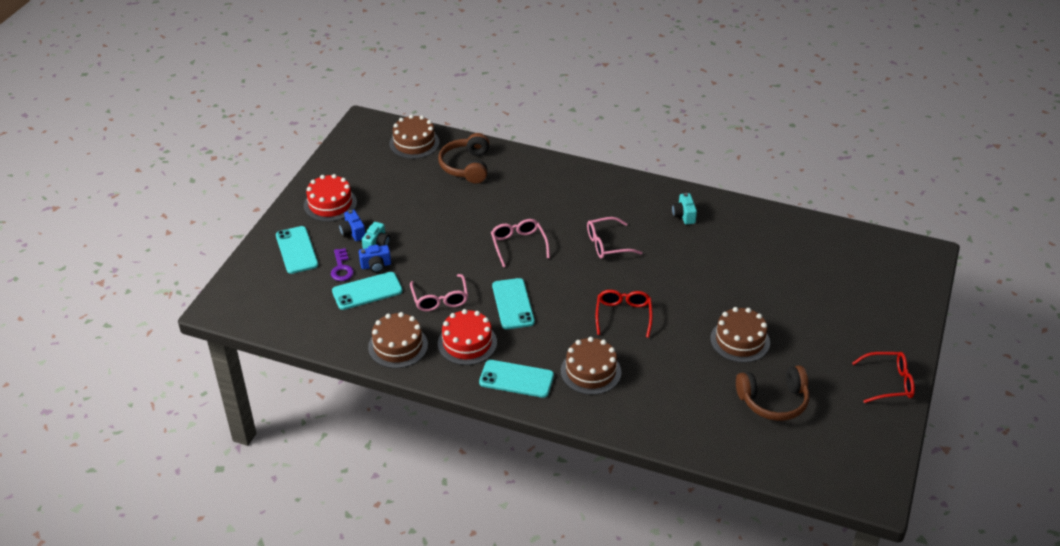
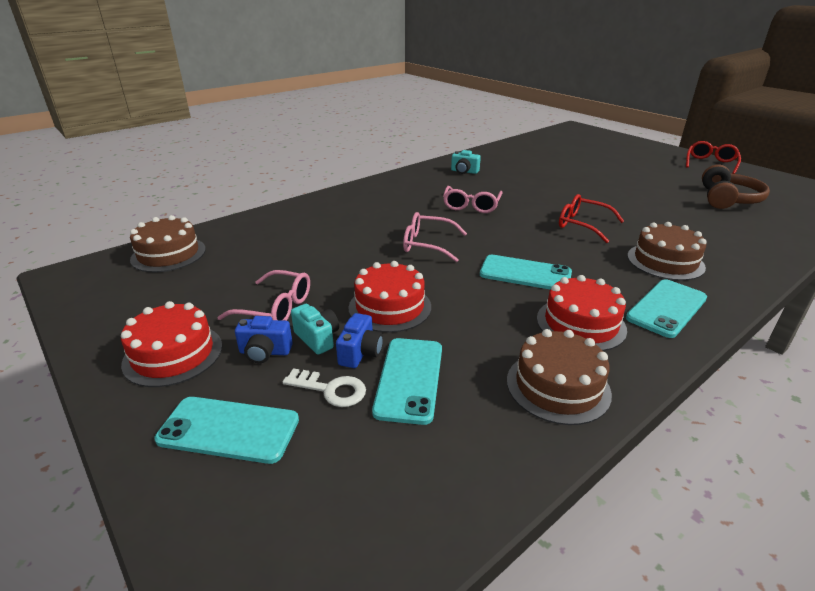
camera: 60 degrees left, 10 degrees down
(341, 268) = (331, 389): purple key -> white key
(426, 259) = (390, 307): none -> red cake
(440, 299) = (479, 319): pink glasses -> pink glasses (276, 308)
(466, 166) = (261, 236): brown headphones -> none
(740, 340) = (642, 192): brown cake -> none

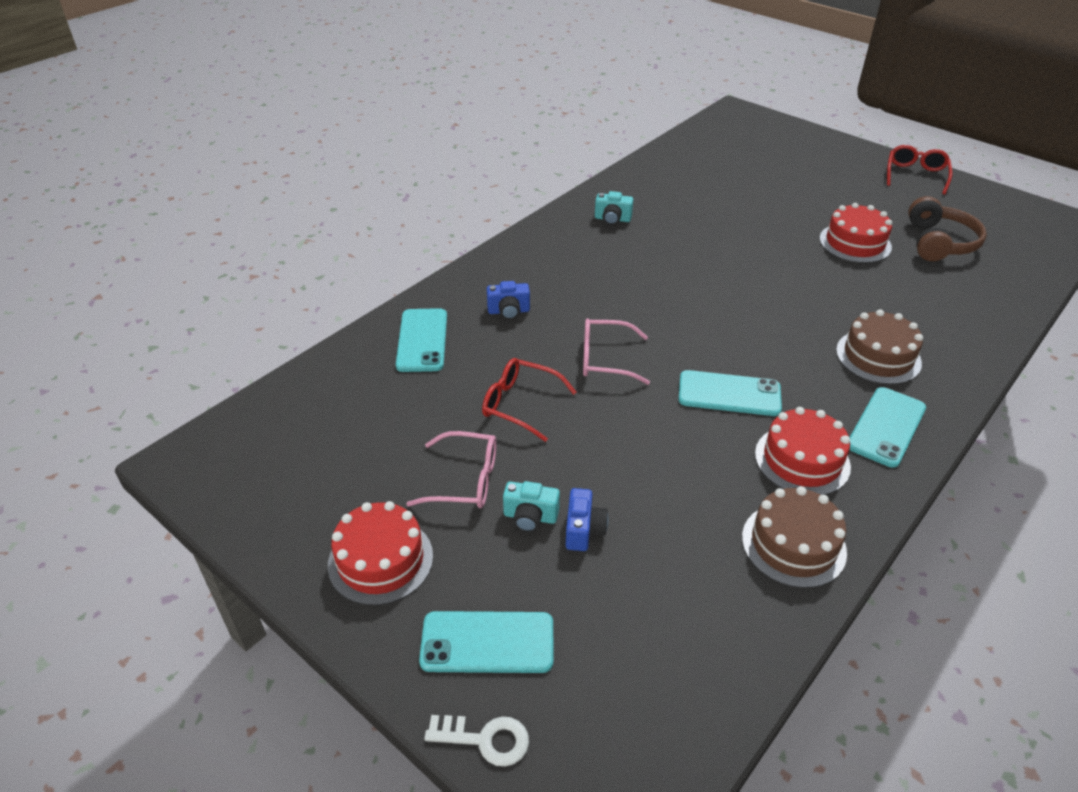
camera: 10 degrees left, 10 degrees up
(168, 254) = (292, 412): brown cake -> none
(265, 352) = (480, 543): blue camera -> blue camera (508, 311)
(317, 338) = (530, 517): turquoise camera -> turquoise camera turned 150 degrees clockwise
(331, 389) = (570, 581): white key -> white key (485, 739)
(390, 307) = (593, 462): red cake -> red cake (855, 243)
(409, 379) = (645, 556): turquoise phone -> turquoise phone (422, 340)
(471, 206) = (639, 285): pink glasses -> none
(582, 225) = (778, 305): red glasses -> red glasses (520, 404)

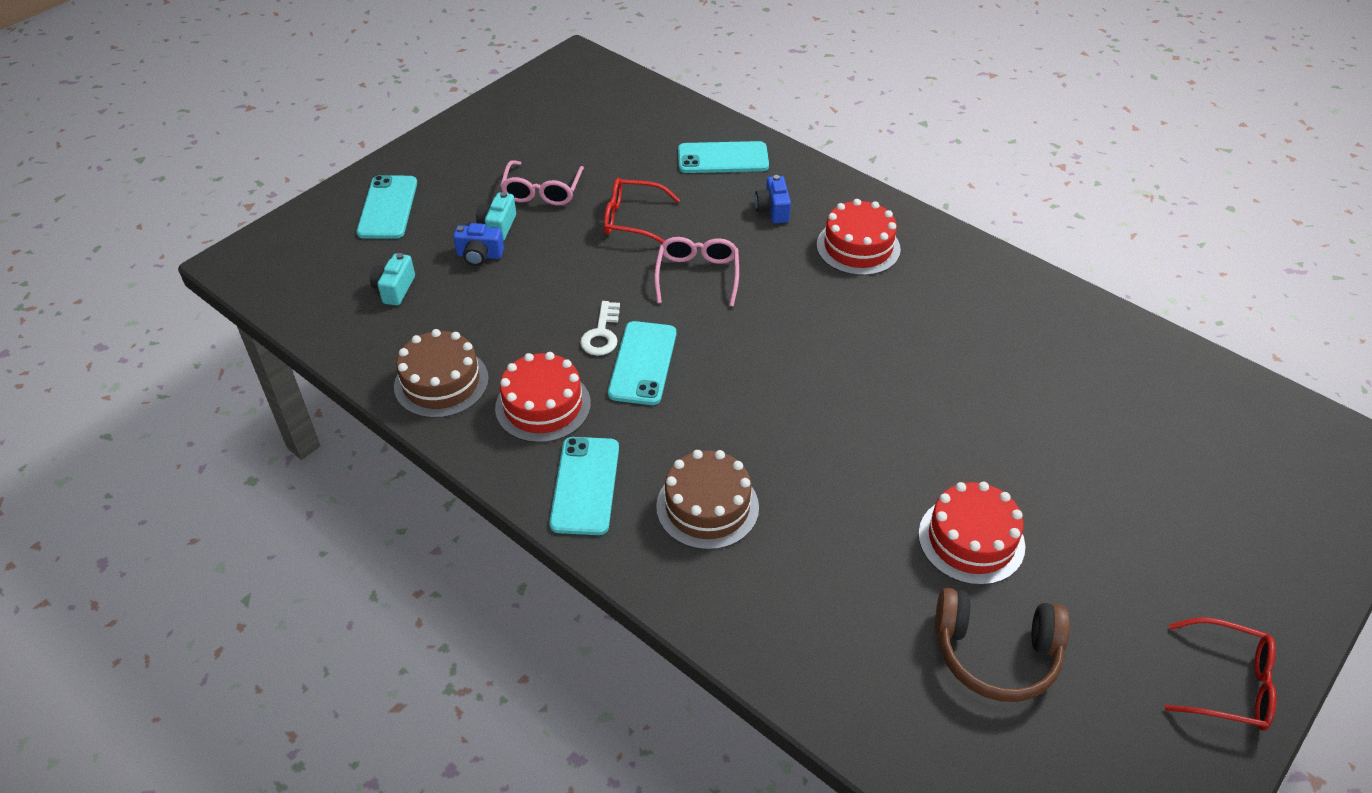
camera: 90 degrees right, 5 degrees up
(380, 560) = (469, 155): red cake -> red cake (858, 247)
(485, 739) = (317, 209): white key -> white key (601, 334)
(520, 404) = (632, 219): red glasses -> red glasses turned 105 degrees counterclockwise
(612, 219) = (974, 292): turquoise camera -> turquoise camera (394, 289)
(886, 427) = (585, 485): turquoise phone -> turquoise phone turned 60 degrees clockwise

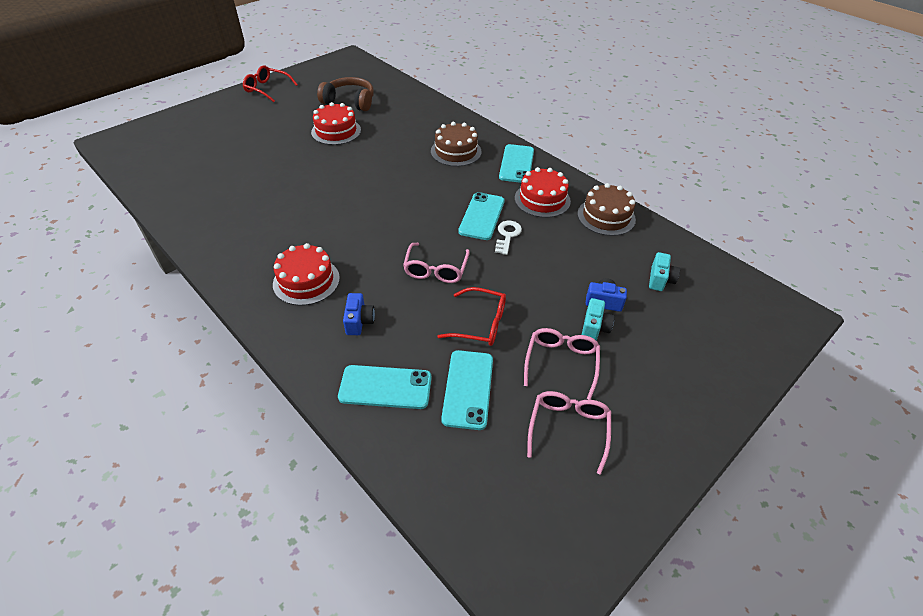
camera: 175 degrees left, 0 degrees up
(388, 207) = (698, 358): turquoise phone -> turquoise phone (468, 389)
(542, 143) = (568, 429): none -> pink glasses

